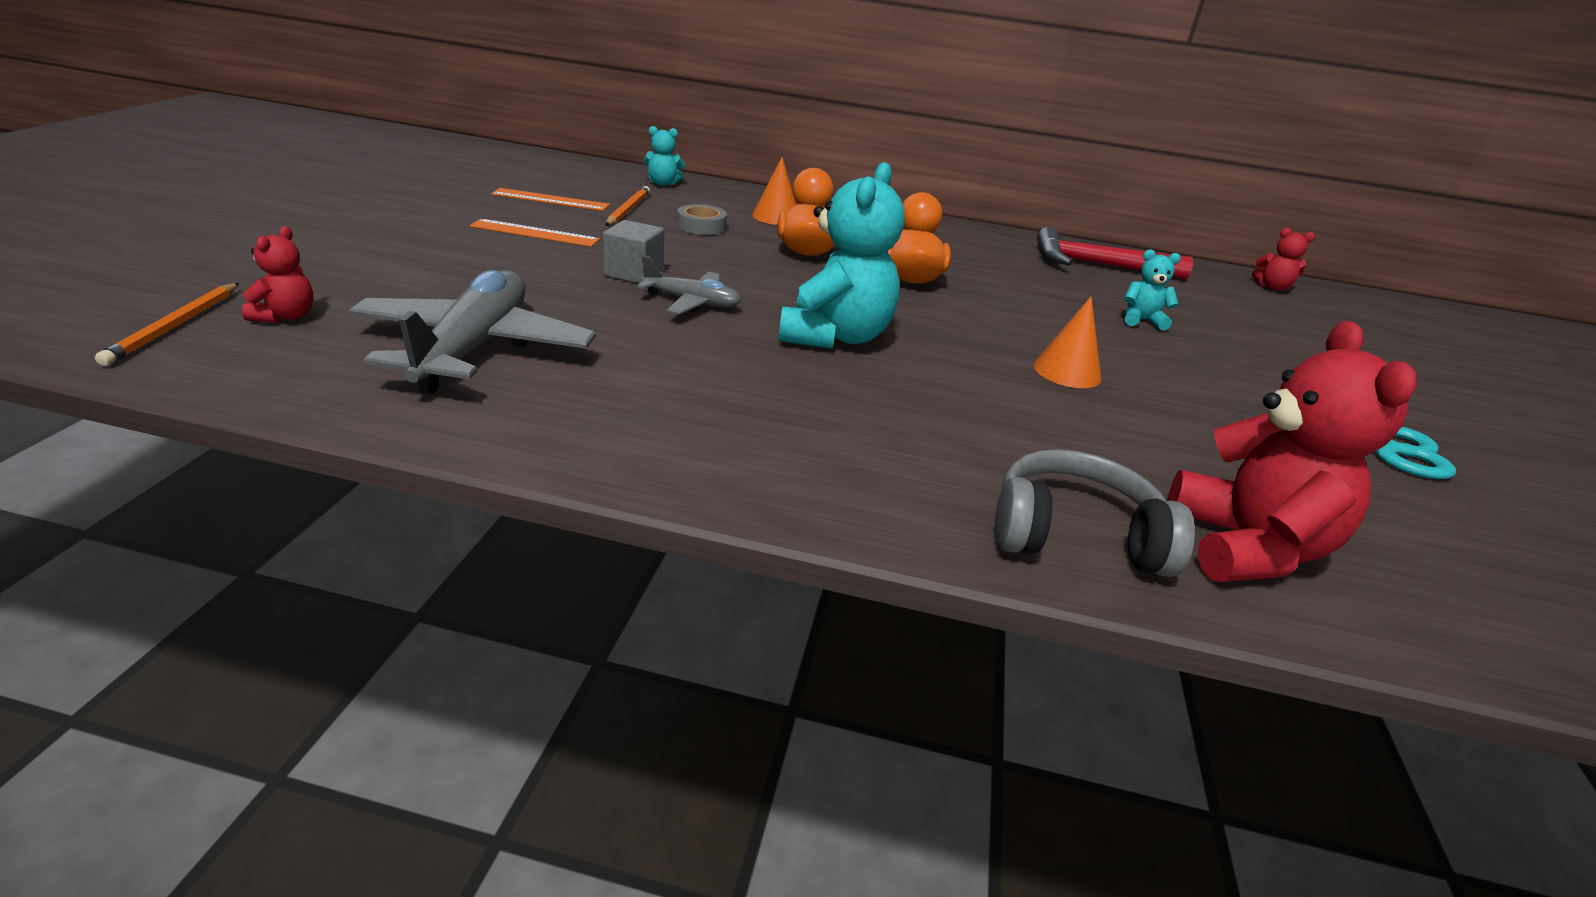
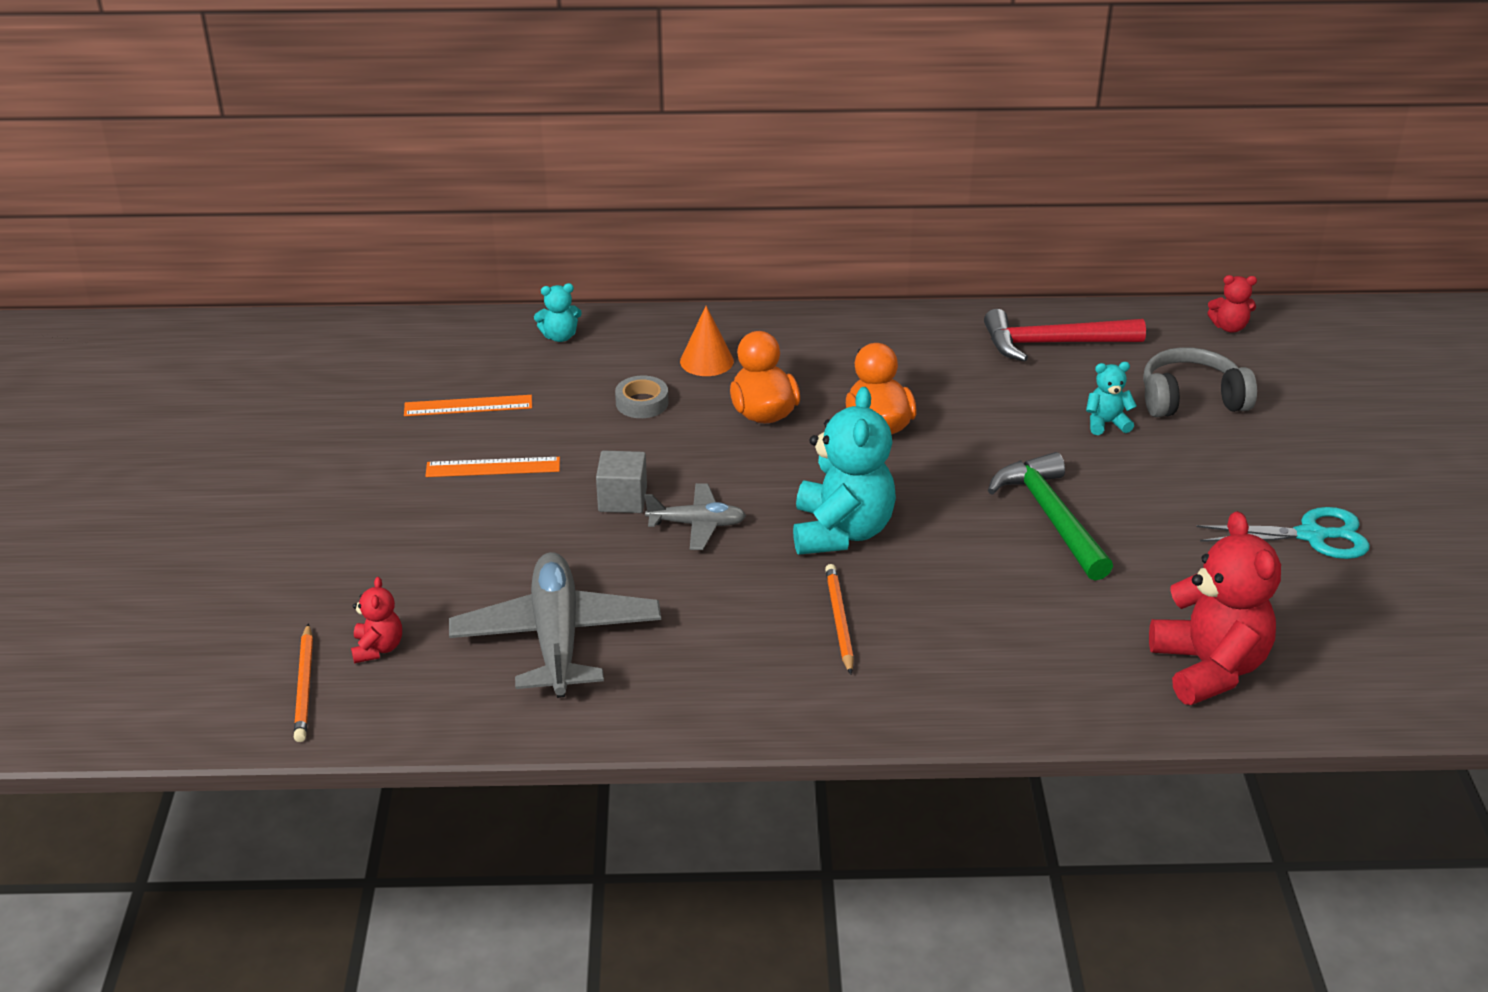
camera: 10 degrees left, 5 degrees up
(628, 210) = (555, 398): orange pencil -> orange pencil (839, 621)
(1067, 371) = (1051, 517): orange cone -> green hammer
(1075, 535) = (1087, 692): grey headphones -> grey headphones (1191, 399)

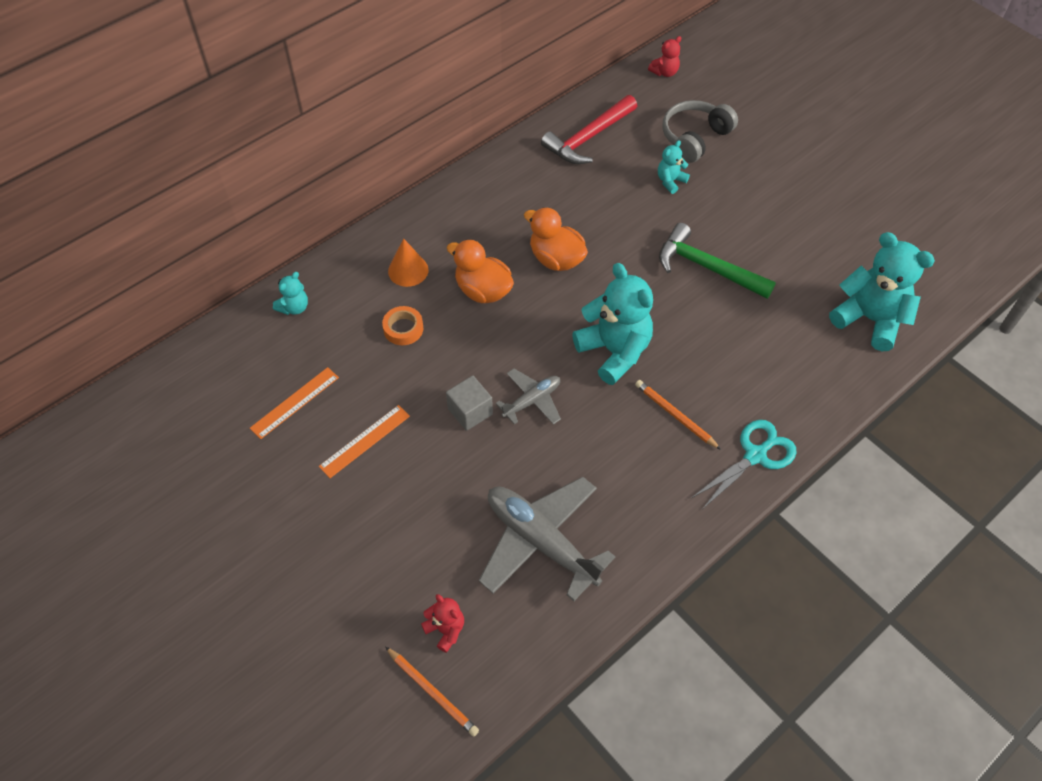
camera: 40 degrees left, 20 degrees up
(642, 403) = (403, 329): grey tape -> orange tape
(1208, 668) = (869, 319): red teddy bear -> turquoise teddy bear
(1312, 536) = (834, 198): turquoise scissors -> turquoise scissors (756, 455)

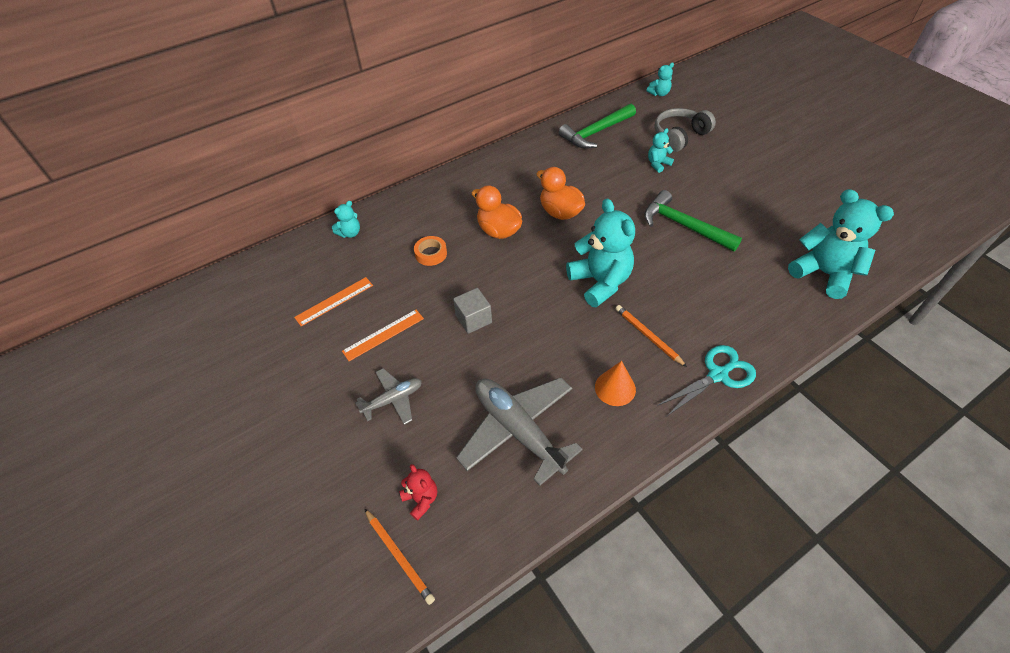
camera: 10 degrees right, 5 degrees down
(408, 270) = (442, 213): orange cone -> orange cone (615, 388)
(532, 400) = (526, 315): grey plane -> grey plane (393, 399)
(588, 138) = (595, 132): red hammer -> green hammer
(664, 72) = (659, 93): red teddy bear -> turquoise teddy bear

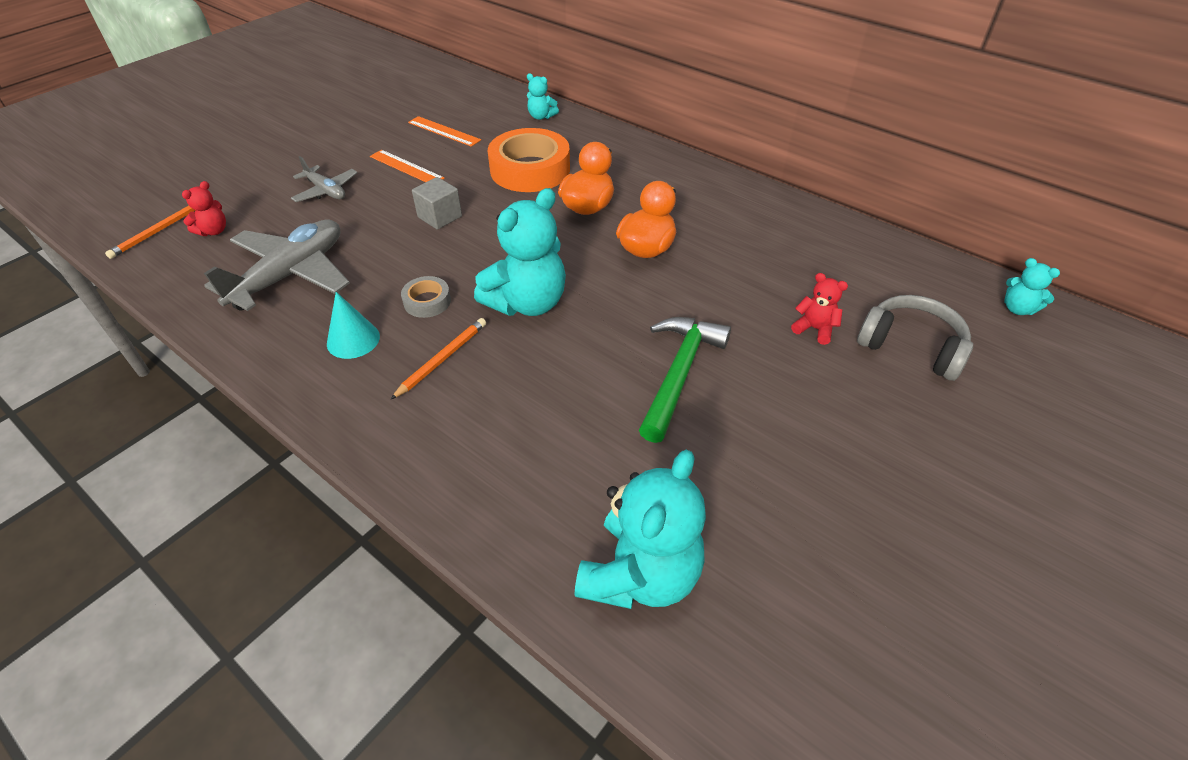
camera: 70 degrees right, 5 degrees down
(431, 254) = (530, 169): orange tape -> orange tape, size x2.12
(582, 338) = (427, 301): none -> grey tape
(595, 132) = (846, 254): green hammer -> none
(615, 388) = (353, 340): orange cone -> turquoise cone
(658, 164) = (814, 329): turquoise teddy bear -> red teddy bear
(718, 374) = (385, 438): turquoise scissors -> none

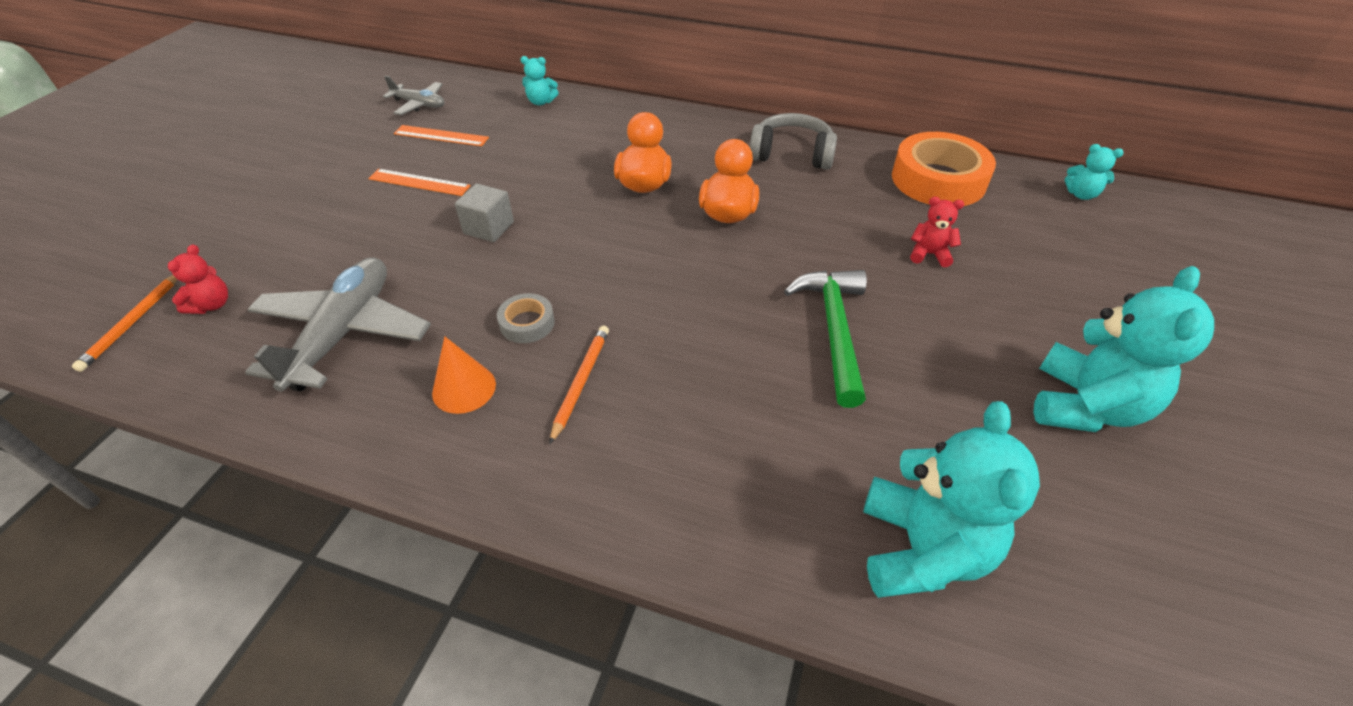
camera: 20 degrees left, 0 degrees up
(326, 191) = (335, 227): grey plane -> grey plane (419, 104)
(353, 340) = (464, 388): turquoise cone -> orange cone
(527, 303) = (639, 297): turquoise teddy bear -> turquoise teddy bear (1084, 406)
(530, 169) = (560, 158): orange tape -> orange tape (938, 180)
(911, 347) = (1019, 250): grey headphones -> grey headphones (792, 154)

